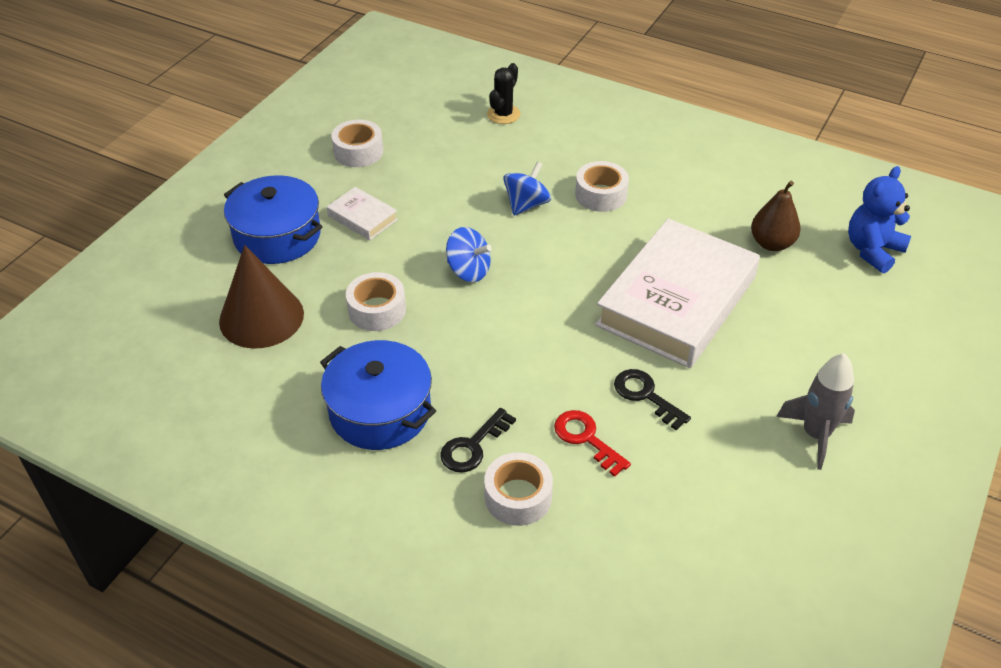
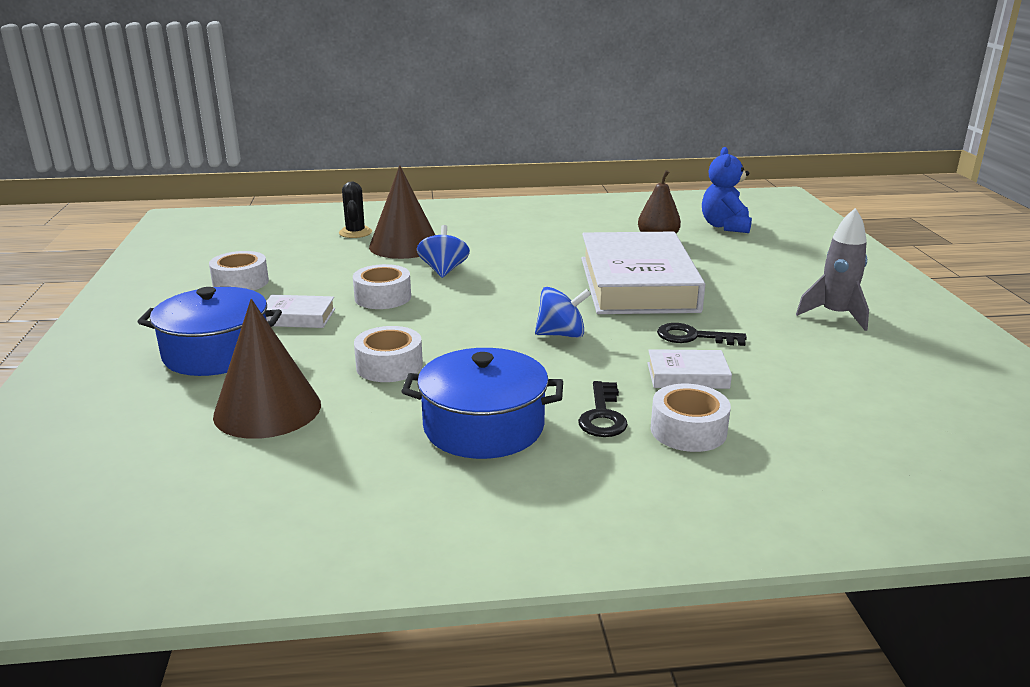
camera: 35 degrees left, 20 degrees down
(468, 271) = (445, 318): blue spinning top -> blue spinning top (561, 334)
(527, 152) = (404, 245): none -> brown cone
(586, 439) = (687, 375): red key -> white book
(601, 195) = (498, 251): white tape -> white tape (383, 297)

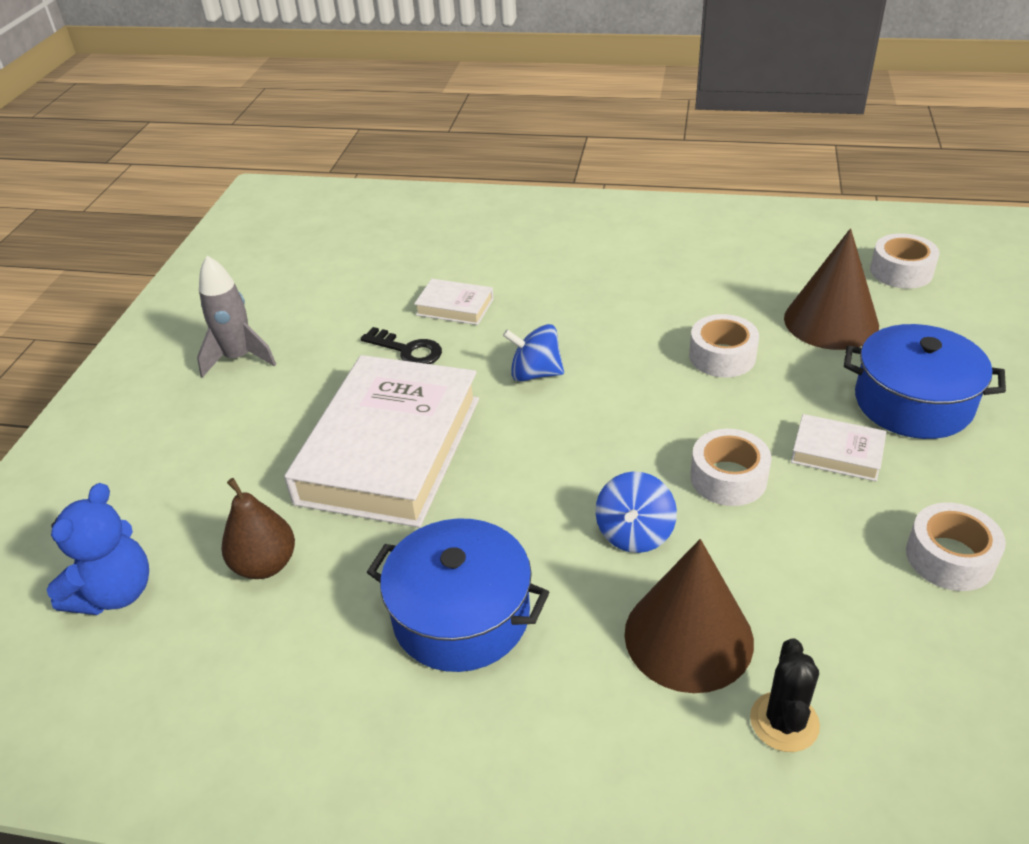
camera: 160 degrees left, 15 degrees up
(483, 427) = (648, 283): blue pot -> blue pot (461, 615)
(602, 415) = (551, 280): black key -> none
(688, 430) = (497, 261): white tape -> white tape (901, 271)

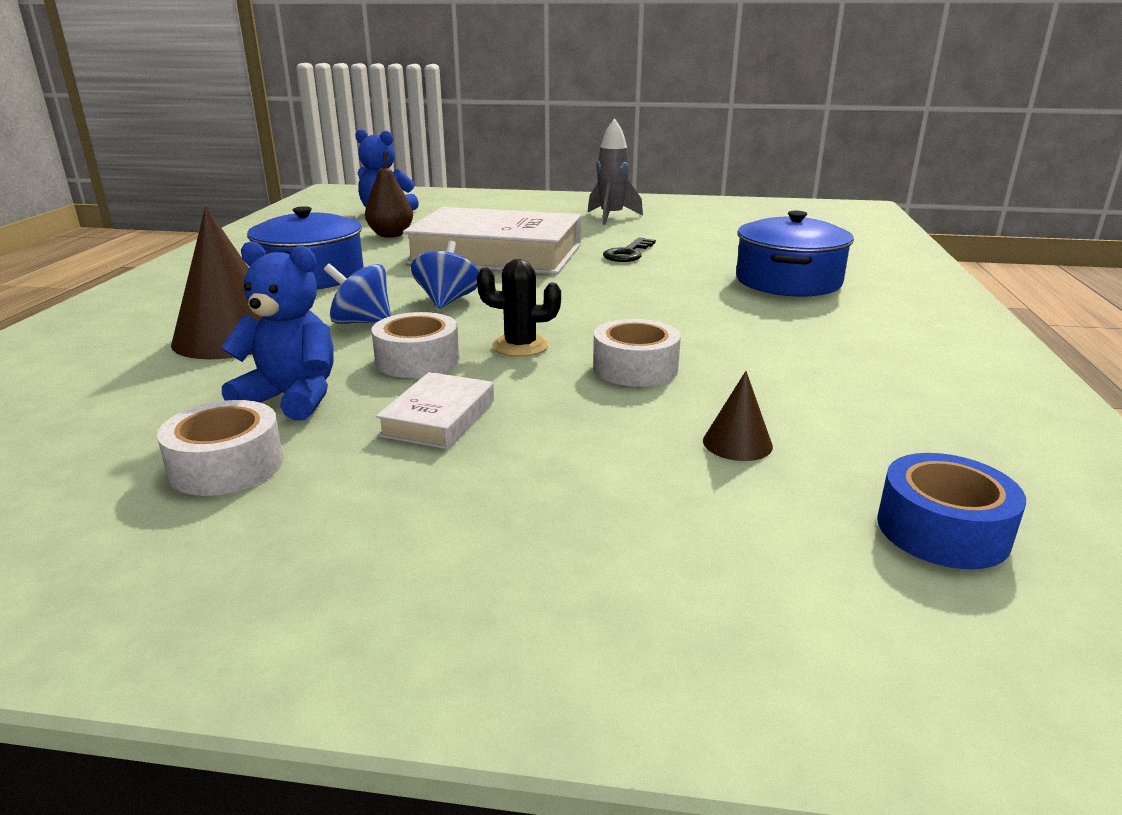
camera: 85 degrees right, 15 degrees down
(455, 307) = (701, 264): white book -> none
(535, 373) = (596, 291): blue spinning top -> blue spinning top (447, 301)
(784, 722) = (115, 365): black cactus -> black cactus (520, 346)
(826, 547) = (292, 398): none -> blue teddy bear
(831, 321) = (737, 443): brown cone -> brown cone, size x0.46
(901, 271) = (942, 530): white tape -> blue tape
(913, 402) = (533, 484): blue pot -> blue pot (788, 281)

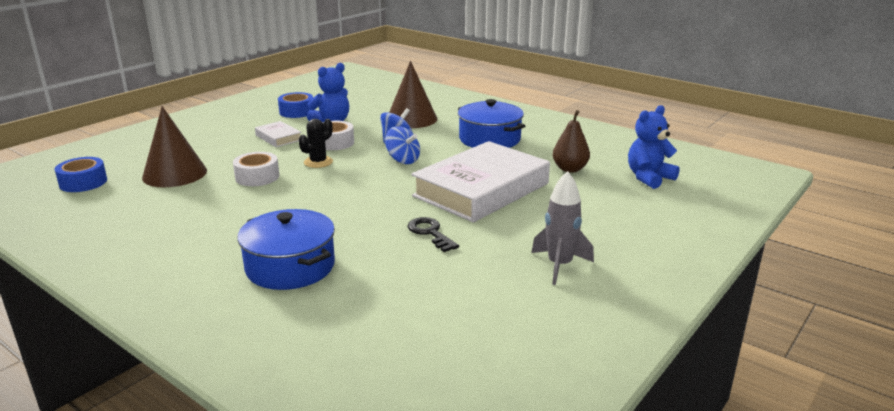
camera: 120 degrees right, 0 degrees up
(227, 466) = (296, 112): white tape -> blue tape
(737, 443) = (175, 174): brown cone -> brown cone, size x2.16

